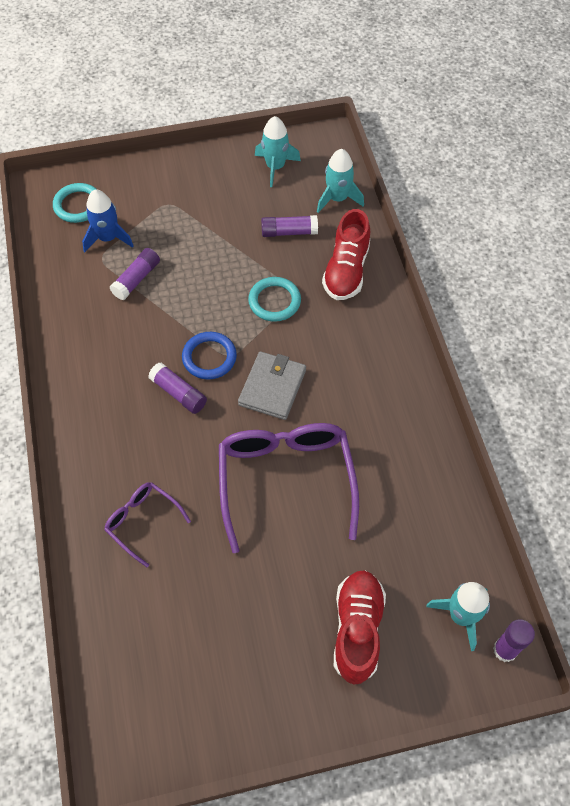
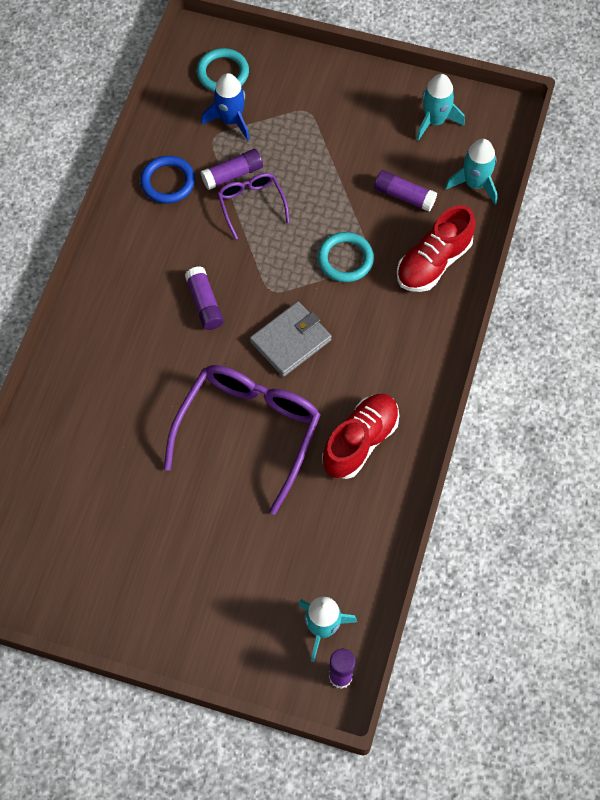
camera: 30 degrees right, 5 degrees up
(142, 522) = (106, 402): purple glasses -> purple glasses (251, 205)
(209, 357) = (252, 284): blue ring -> blue ring (168, 182)
(357, 629) = (227, 589): red shoe -> red shoe (360, 442)

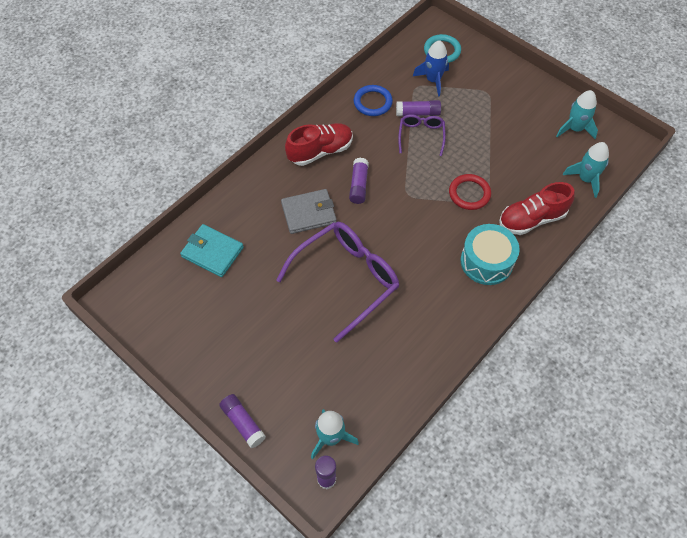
camera: 25 degrees right, 5 degrees down
(64, 467) = (212, 252): none -> turquoise wallet
(290, 341) = (405, 231): grey wallet -> grey wallet (308, 213)
(345, 259) = (469, 193): turquoise ring -> red ring
(360, 442) = (421, 318): red shoe -> red shoe (320, 151)
(404, 196) = (530, 168): purple glue stick -> purple glue stick (243, 423)
(404, 339) = (486, 261): none -> turquoise drum

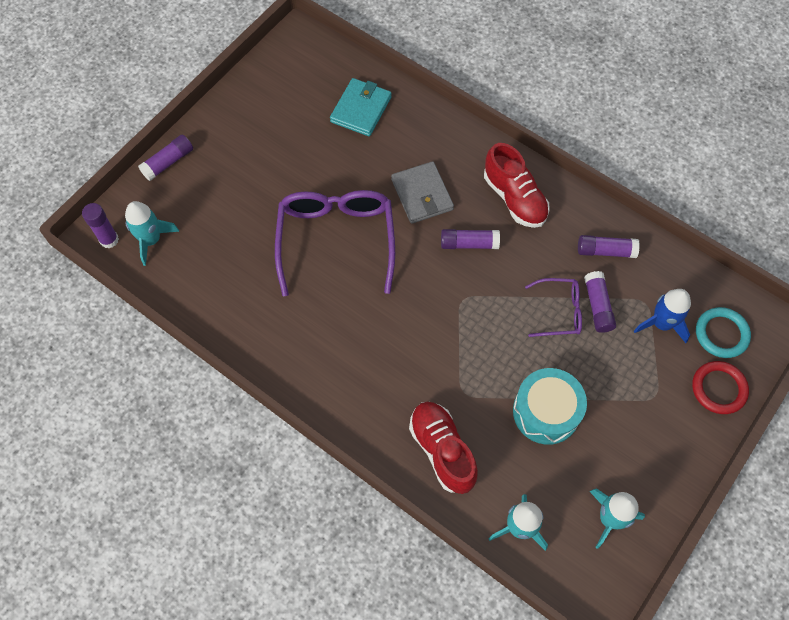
camera: 85 degrees right, 5 degrees up
(346, 279) = (336, 240): purple glasses -> purple glasses turned 135 degrees counterclockwise
(373, 102) = (605, 251): blue ring -> purple glue stick
(469, 193) = (473, 372): red ring -> red ring (718, 389)
(486, 261) = (372, 393): turquoise drum -> turquoise drum (546, 412)

